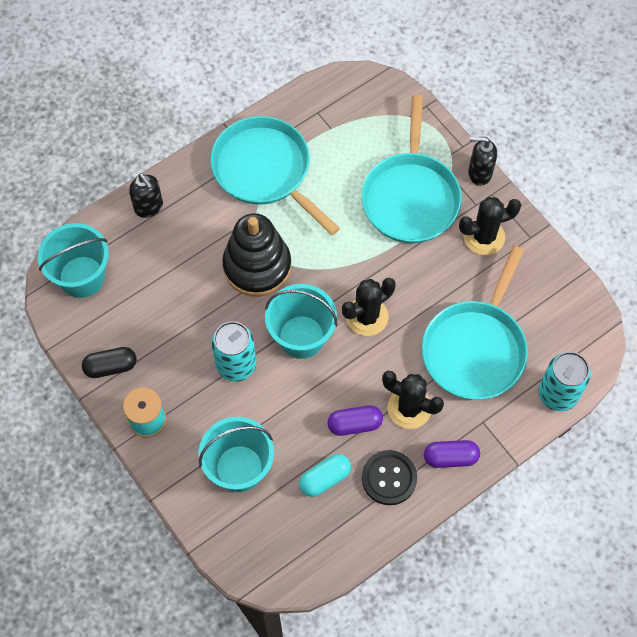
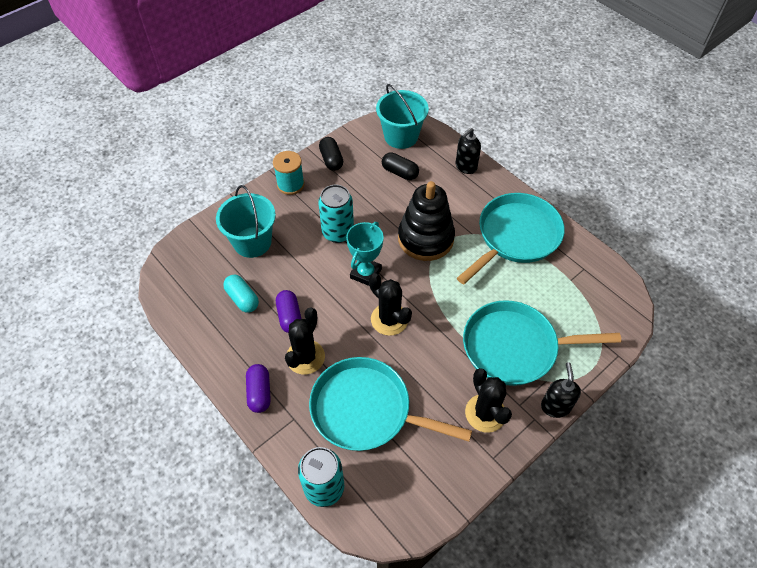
camera: 85 degrees right, 10 degrees down
(147, 284) = (399, 172): none -> black capsule
(301, 337) = (365, 273): turquoise bucket -> turquoise trophy
(389, 478) = (241, 345): black button -> none

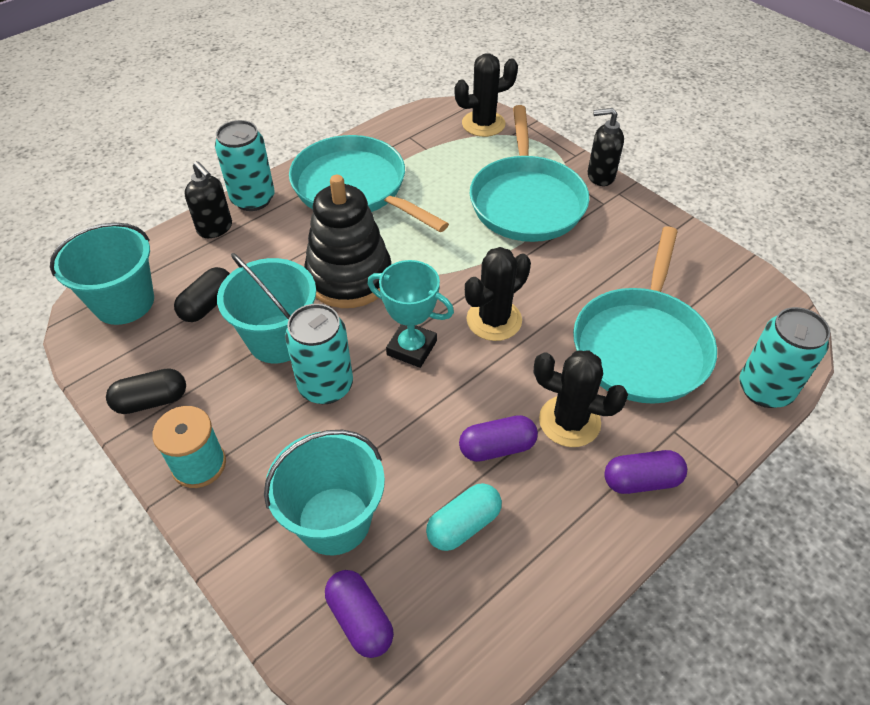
camera: 90 degrees left, 5 degrees down
(199, 255) = (360, 619): none -> purple capsule
(373, 208) = (278, 339): none -> turquoise bucket
(485, 413) = (621, 232): black cactus -> black cactus (483, 124)
(496, 182) = (253, 199): none -> turquoise can

